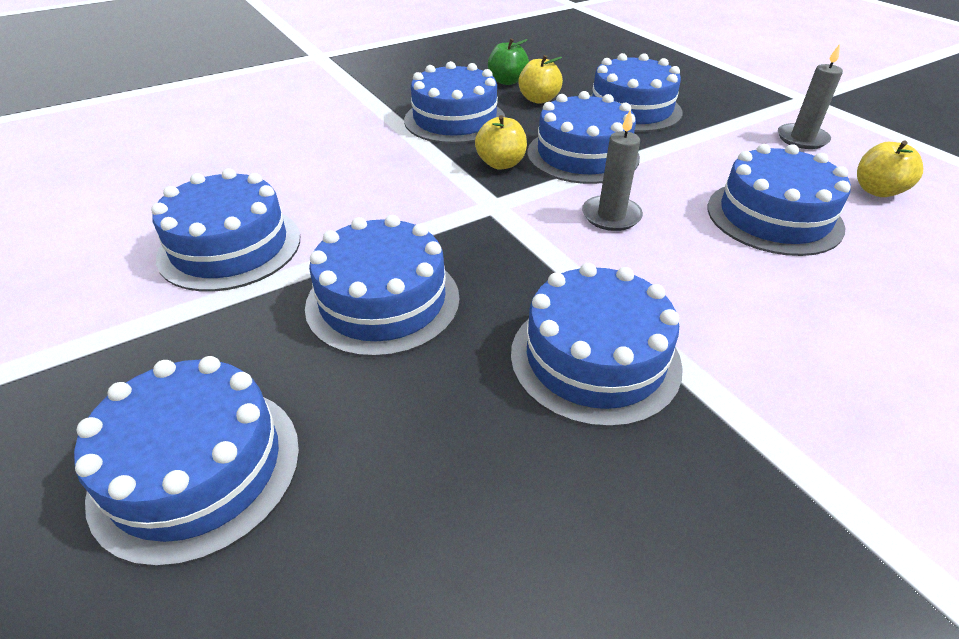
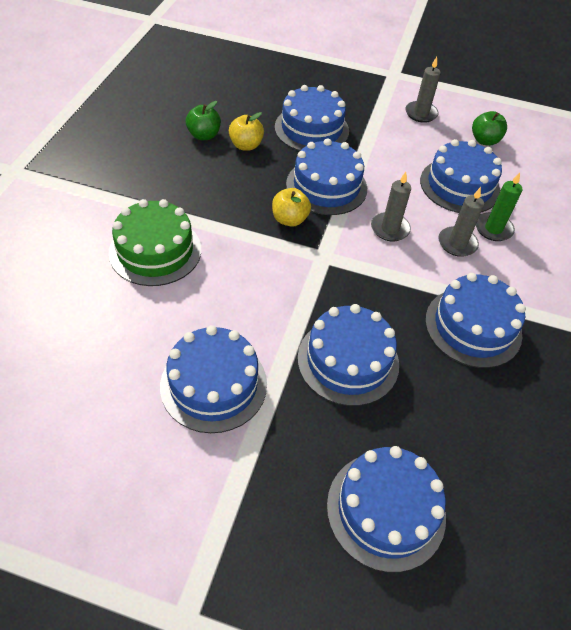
camera: 45 degrees left, 10 degrees up
(340, 136) = (155, 251): none -> green cake
(455, 119) = (214, 193): blue cake -> none
(691, 267) = (457, 243): none -> grey candle
(773, 277) = (493, 229): none -> green candle
(877, 191) = (484, 140): yellow apple -> green apple

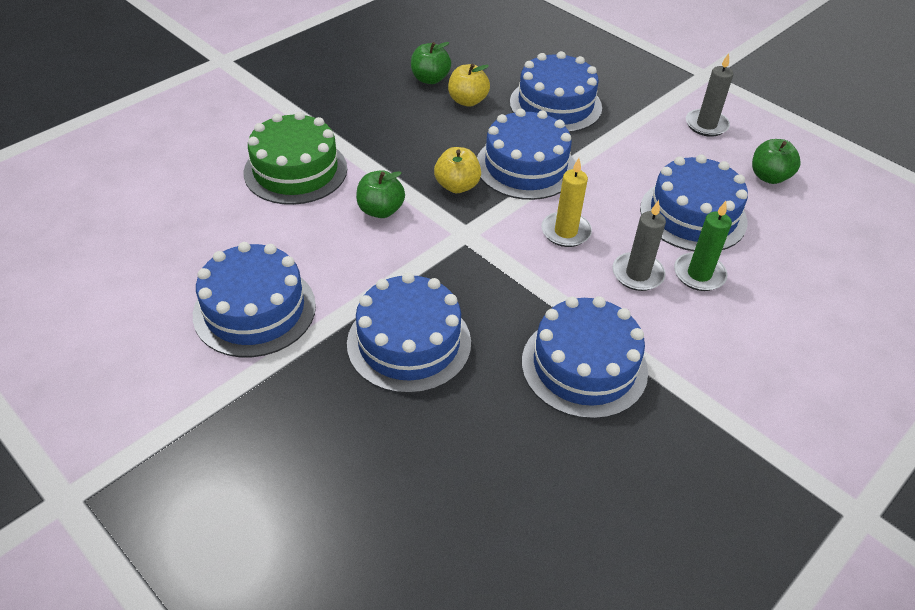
camera: 30 degrees right, 5 degrees down
(248, 261) = (380, 210): none -> green apple
(386, 510) = (332, 499): blue cake -> none
(390, 229) = (565, 232): grey candle -> yellow candle

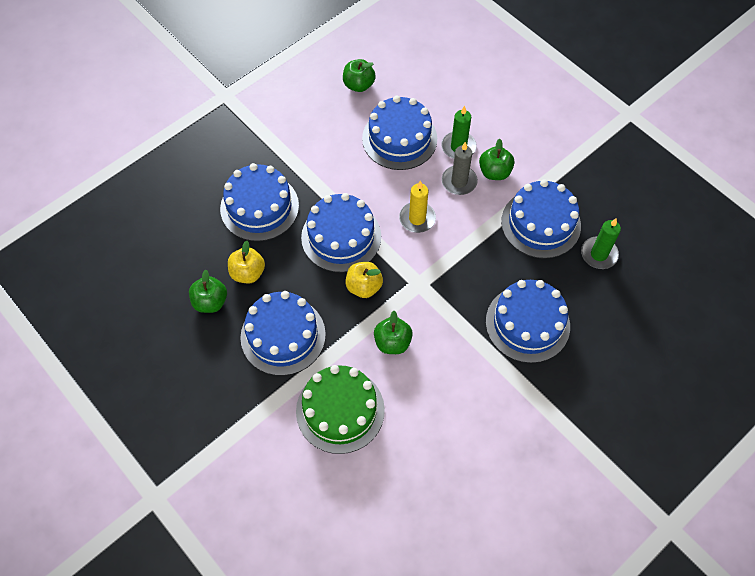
camera: 85 degrees left, 15 degrees up
(254, 310) = (502, 427): blue cake -> blue cake (283, 336)
(539, 441) = (599, 254): none -> green candle
(666, 314) = (494, 172): none -> green apple
(706, 125) = (294, 109): grey candle -> none

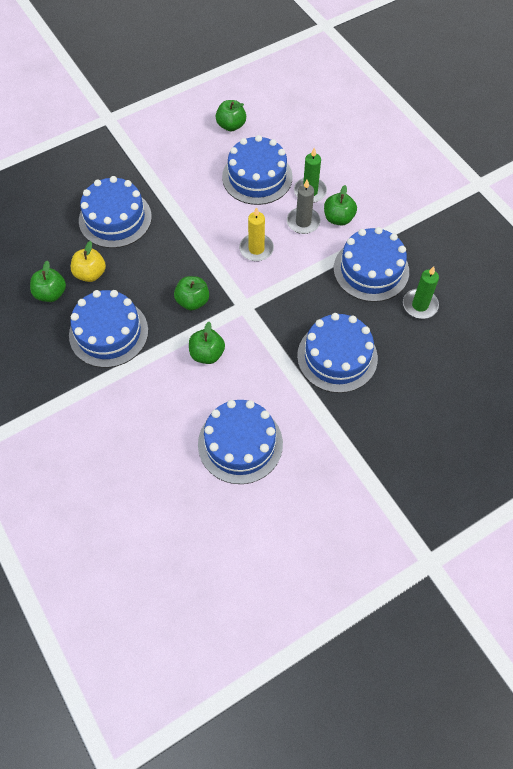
camera: 10 degrees right, 0 degrees up
(340, 410) = (144, 406): green cake -> none
(341, 237) = (182, 255): blue cake -> blue cake (240, 443)
(364, 287) = (192, 301): yellow apple -> green apple

